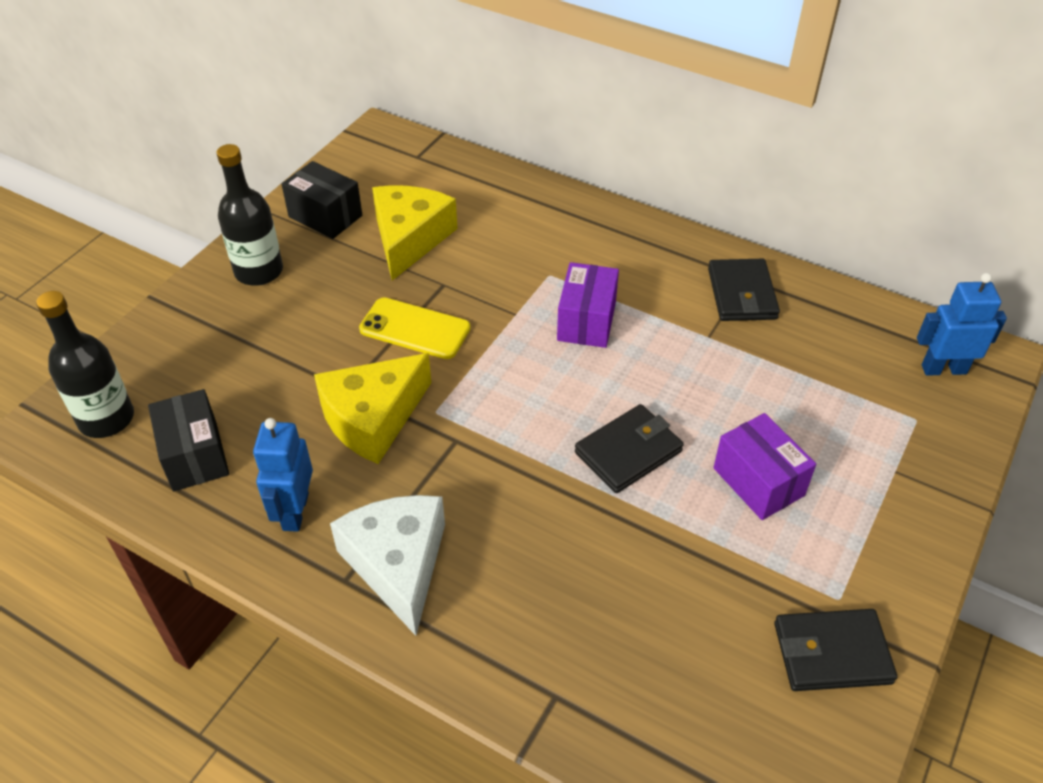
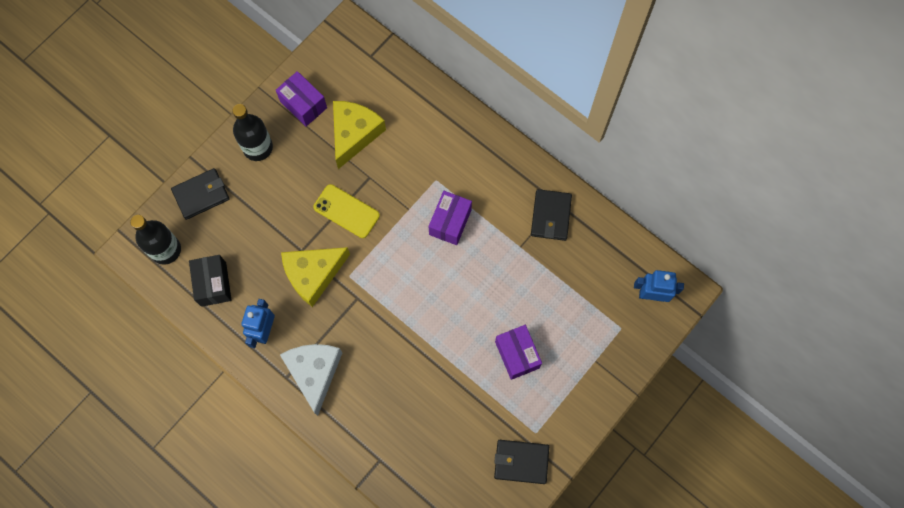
camera: 10 degrees right, 25 degrees up
(325, 216) = (303, 104): black box -> purple box
(628, 452) = (451, 322): black wallet -> black wallet (201, 195)

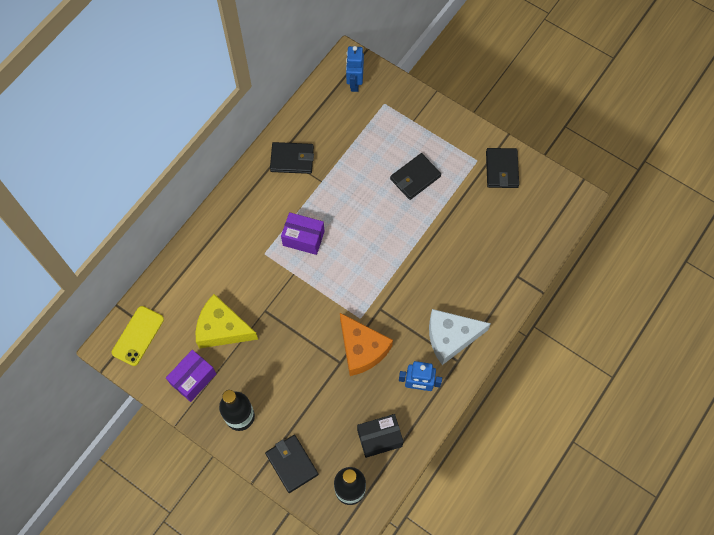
camera: 95 degrees left, 5 degrees down
(313, 275) = (362, 349): yellow cheese -> orange cheese
(346, 211) = (299, 327): yellow phone -> yellow phone (138, 336)
(517, 355) = (415, 178): purple box -> black wallet

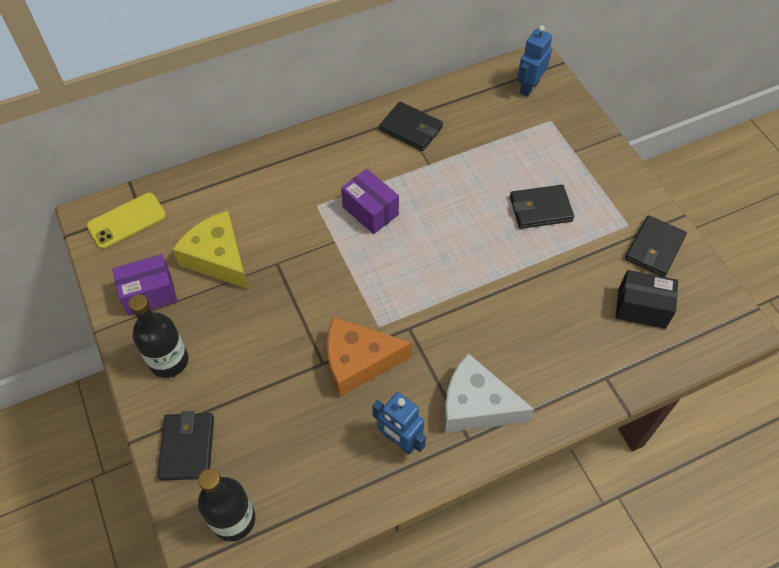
camera: 30 degrees right, 10 degrees down
(362, 349) = (358, 361): orange cheese -> orange cheese turned 90 degrees clockwise
(379, 438) = (310, 477): black box -> black box (641, 308)

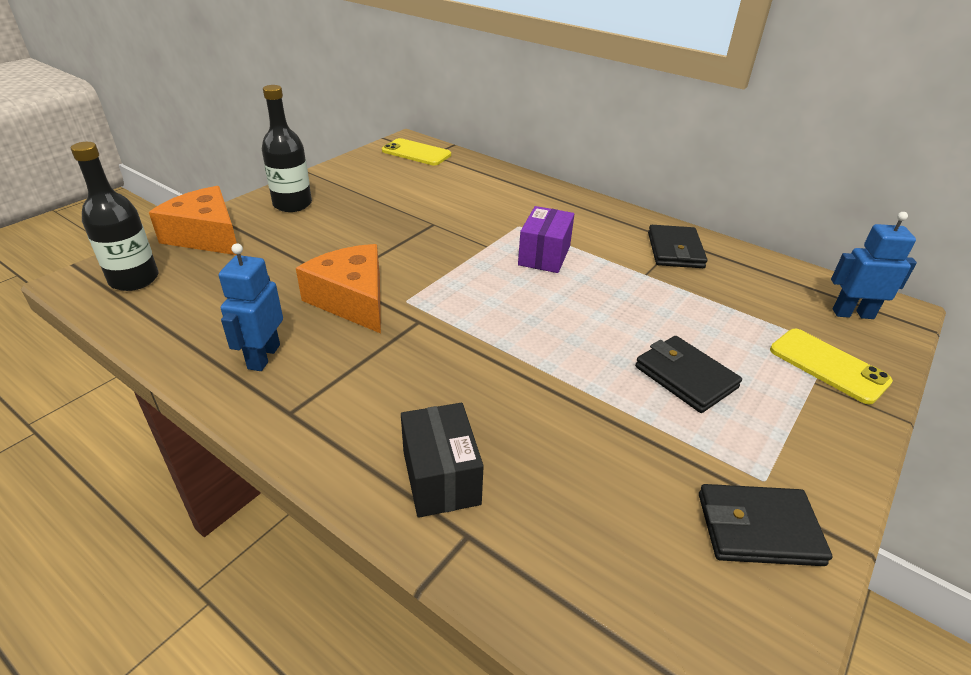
camera: 60 degrees right, 20 degrees down
(149, 294) = (354, 179): purple box -> none
(187, 448) = (206, 236): black wallet -> orange cheese
(217, 258) = (414, 196): yellow cheese -> none
(476, 405) = (342, 405): white cheese -> none
(565, 135) = (828, 365): none -> yellow phone
(641, 308) = (630, 545): black box -> black box (441, 477)

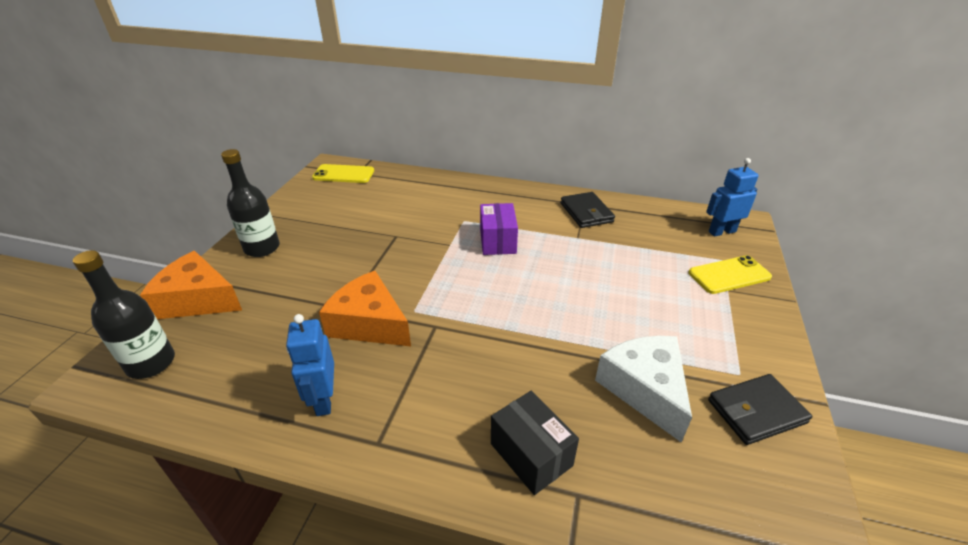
camera: 20 degrees left, 0 degrees up
(622, 456) = (644, 389): none -> white cheese
(685, 377) = (649, 312): black wallet -> none
(828, 365) = (729, 275): yellow phone -> yellow phone turned 45 degrees counterclockwise

